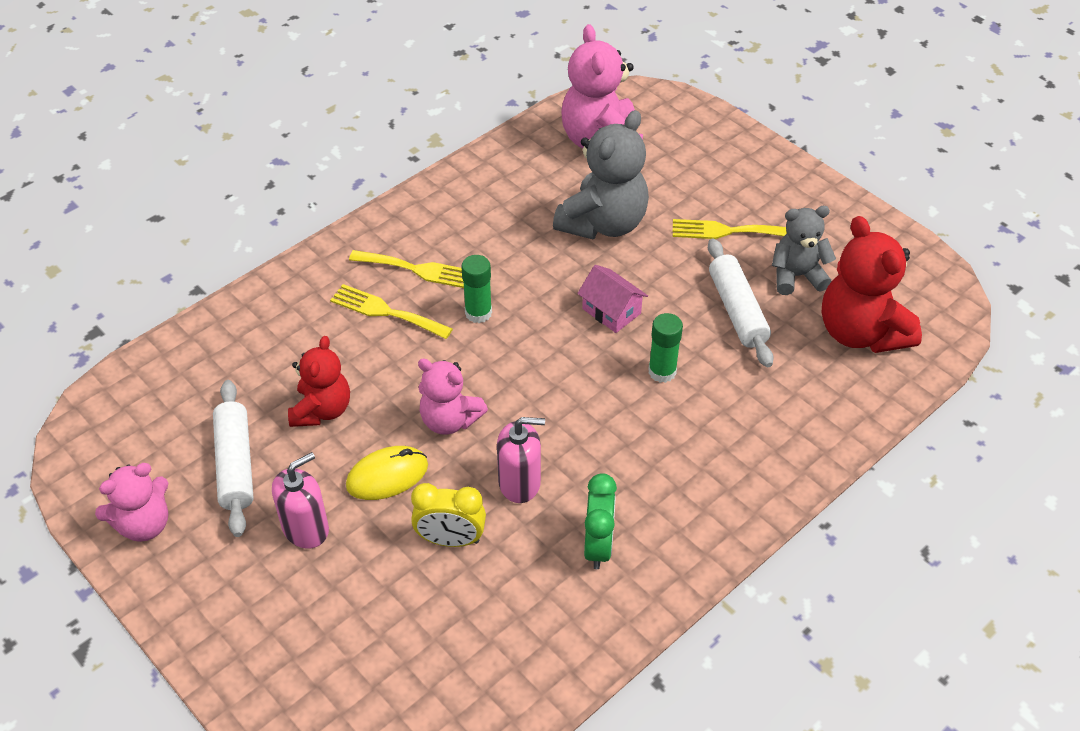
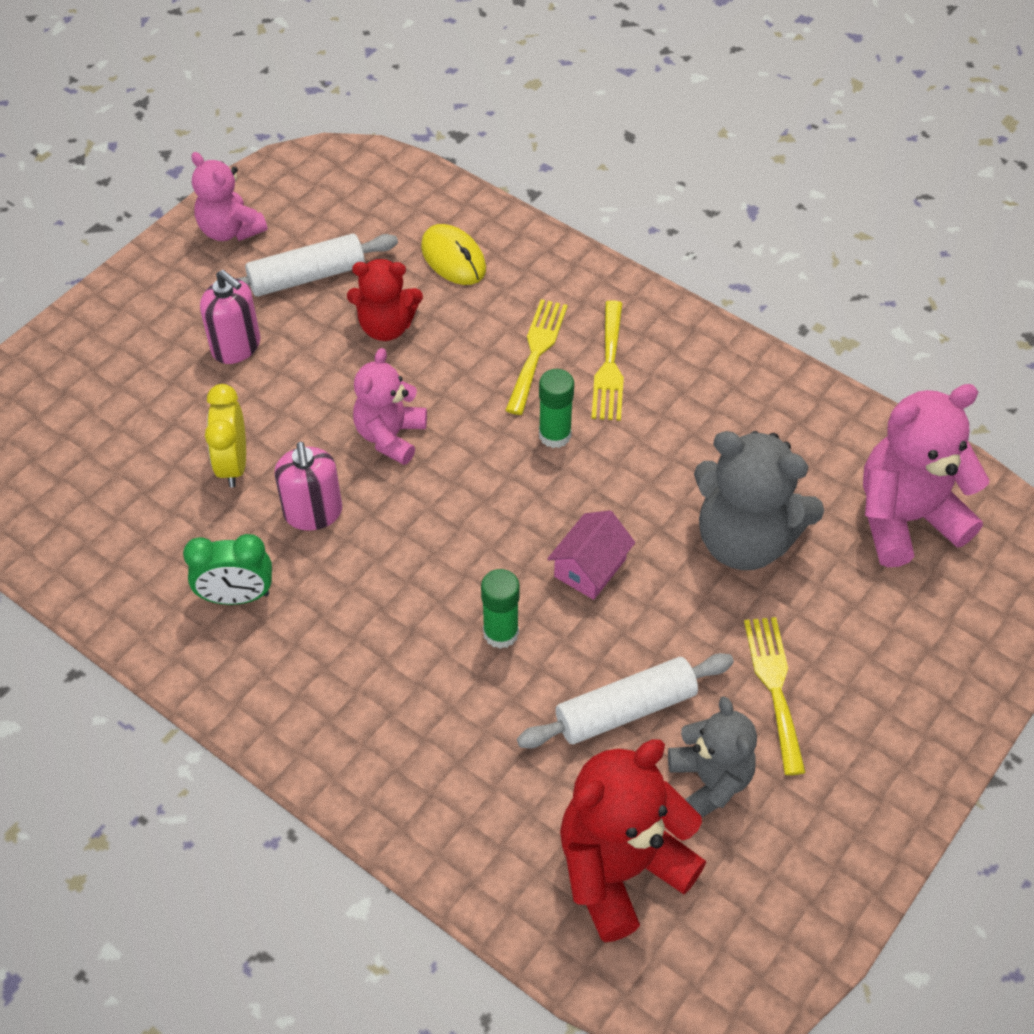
camera: 80 degrees right, 5 degrees up
(387, 476) = (308, 397): yellow mouse -> yellow mouse (453, 258)

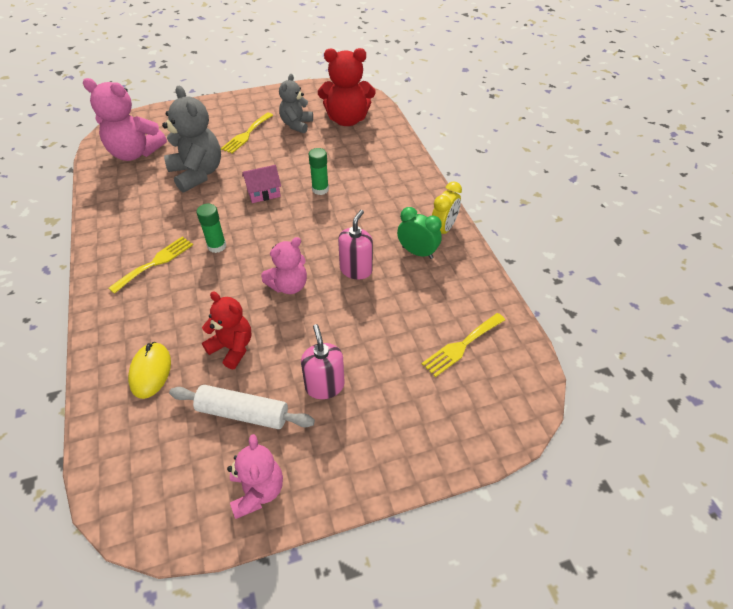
camera: 145 degrees left, 5 degrees down
(233, 464) = (377, 313): yellow clock -> yellow clock (443, 229)
(536, 351) = (176, 289): yellow fork -> yellow fork (461, 346)
(625, 710) = (301, 150): white rolling pin -> none

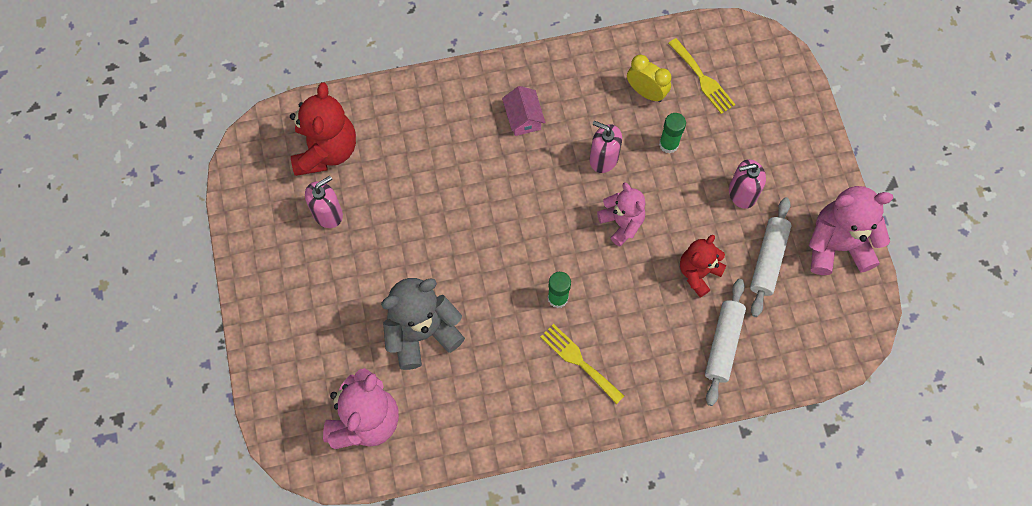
camera: 85 degrees left, 20 degrees up
(150, 371) = (723, 344): yellow mouse -> white rolling pin
(246, 134) = (342, 277): yellow fork -> none
(257, 491) = (837, 245): pink teddy bear -> pink teddy bear, size x1.59
(263, 193) = (469, 251): pink house -> pink house (523, 118)
(296, 125) = (328, 213): grey teddy bear -> pink soap dispenser
(320, 189) = (469, 188): green glue stick -> green glue stick (668, 144)
(417, 252) = (582, 99): green clock -> none
(443, 229) = (550, 70): yellow clock -> yellow clock (646, 92)

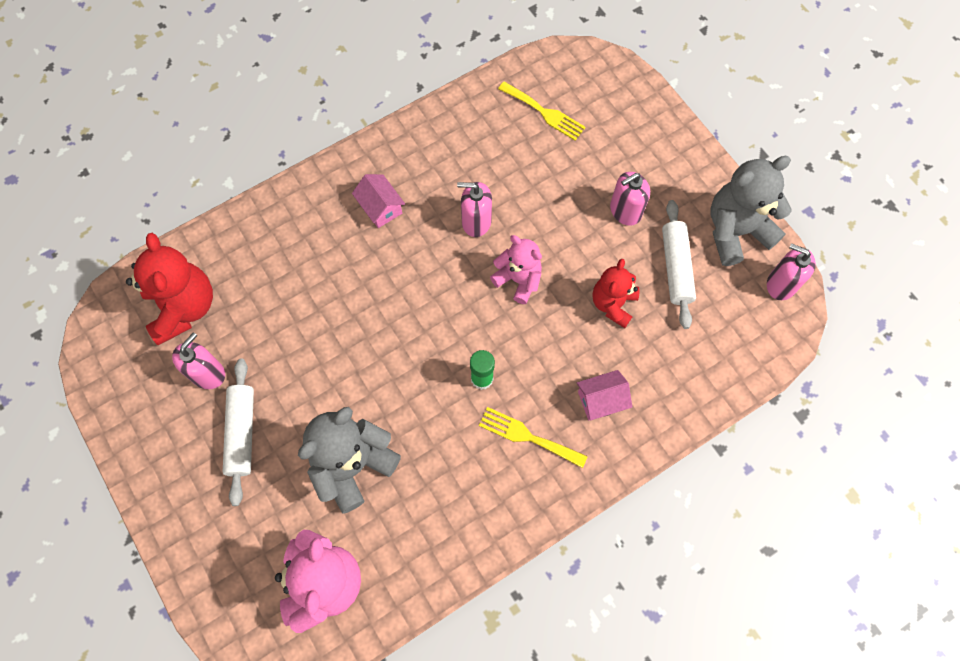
camera: 20 degrees left, 0 degrees up
(646, 92) = (494, 143): yellow clock -> none
(655, 353) = (601, 400): none -> pink house
(668, 144) = (535, 186): green glue stick -> none
(723, 344) = (665, 367): white rolling pin -> white rolling pin (242, 433)
(837, 245) = (735, 231): pink teddy bear -> grey teddy bear
(859, 307) = (781, 284): none -> pink soap dispenser

